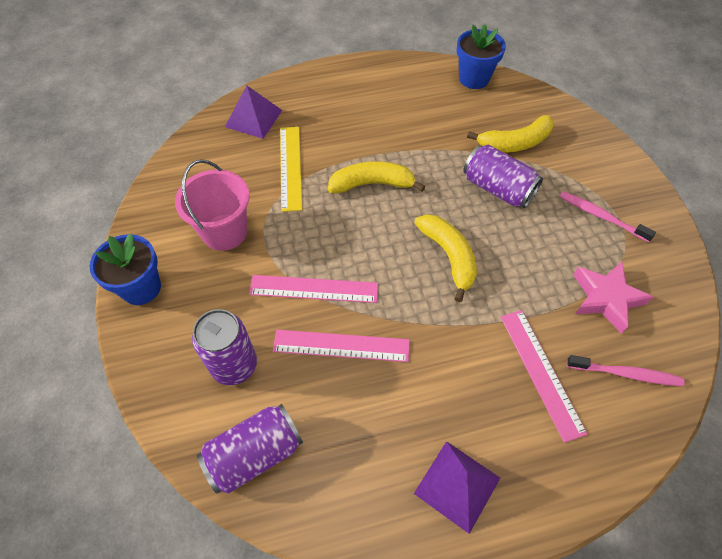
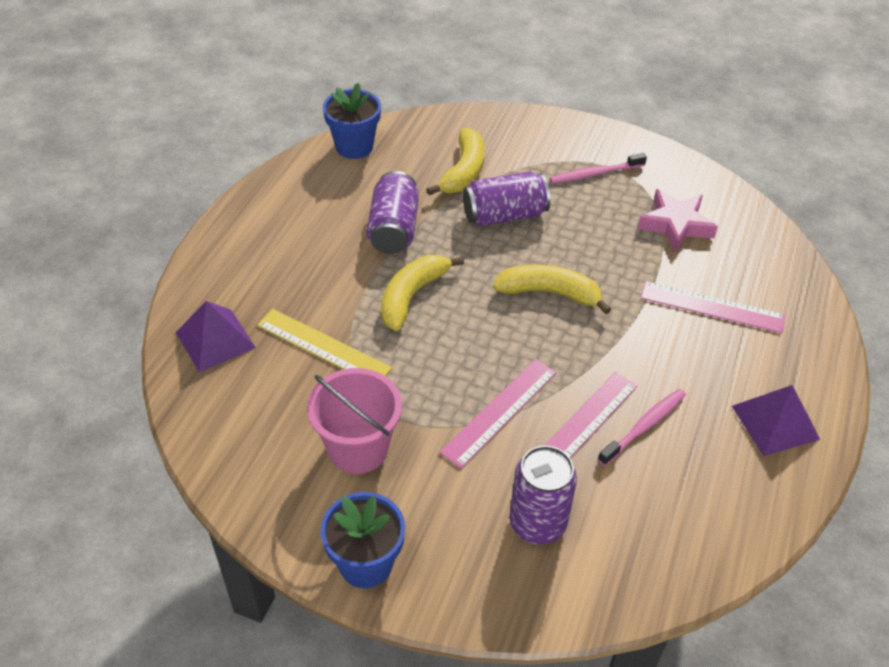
camera: 55 degrees left, 10 degrees down
(254, 454) = (648, 555): purple can -> purple can (393, 229)
(626, 374) = (750, 259): pink toothbrush -> pink toothbrush (644, 426)

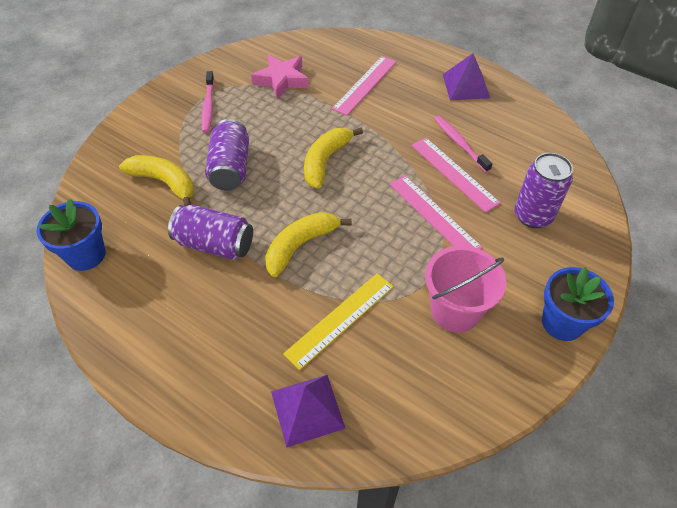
camera: 75 degrees left, 5 degrees up
(412, 296) = (300, 246): yellow banana -> yellow banana turned 90 degrees clockwise

